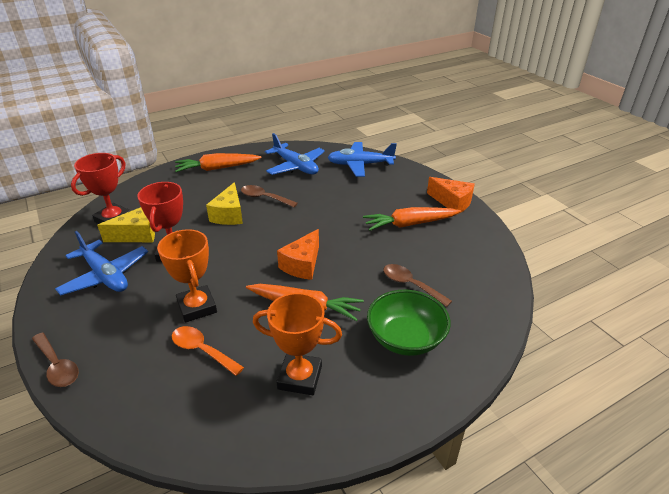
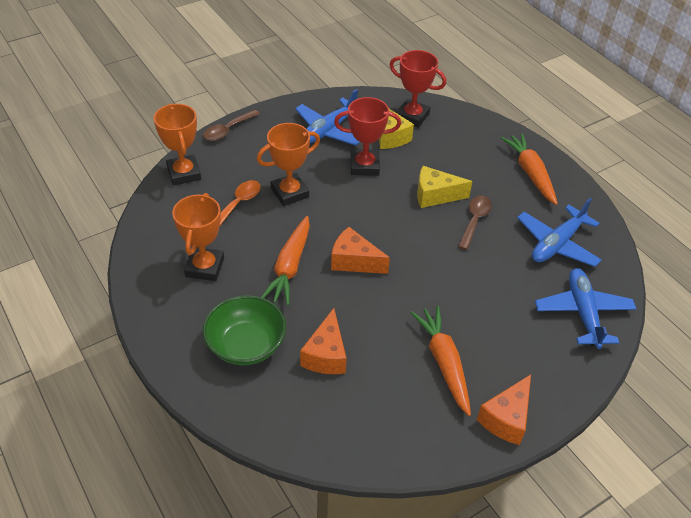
camera: 85 degrees right, 10 degrees up
(126, 410) = (184, 173): none -> orange trophy
(410, 285) = (326, 355): brown spoon -> orange cheese

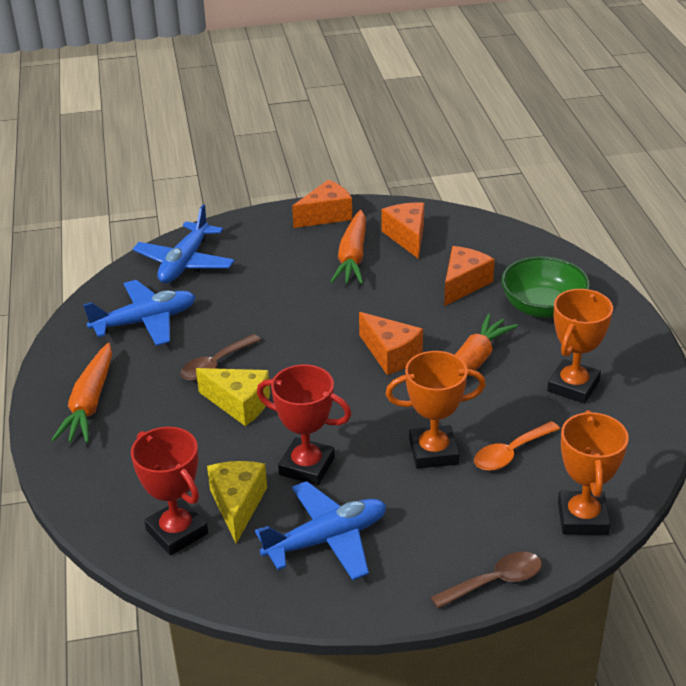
camera: 155 degrees left, 10 degrees down
(407, 408) = (407, 237): none -> orange cheese

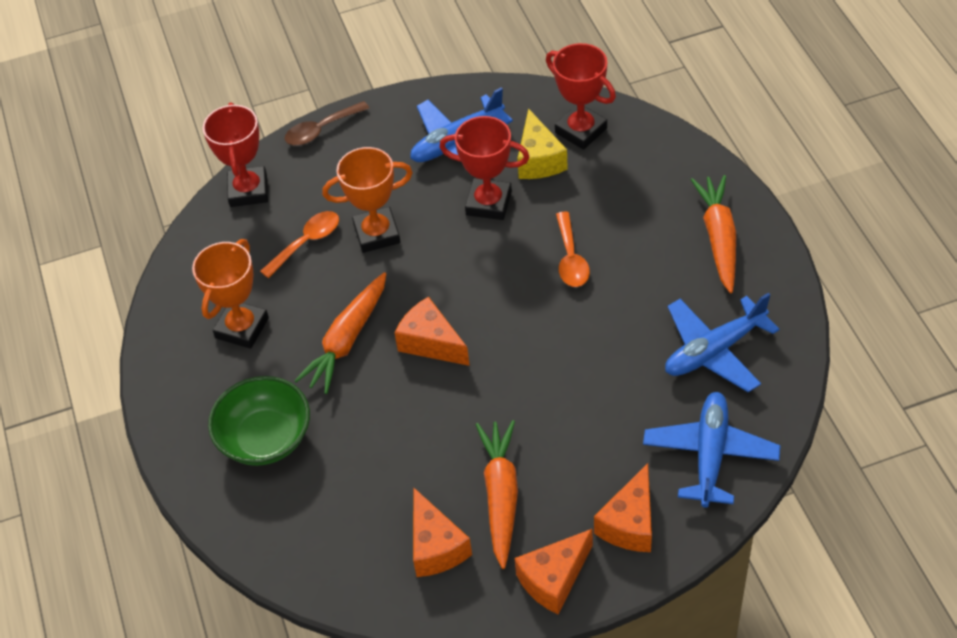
camera: 175 degrees right, 15 degrees up
(215, 365) = (612, 303): brown spoon -> none
(239, 404) = (571, 258): yellow cheese -> orange spoon
(463, 284) = (357, 464): orange cheese -> orange cheese (629, 523)
(582, 518) = (248, 190): orange trophy -> red trophy

